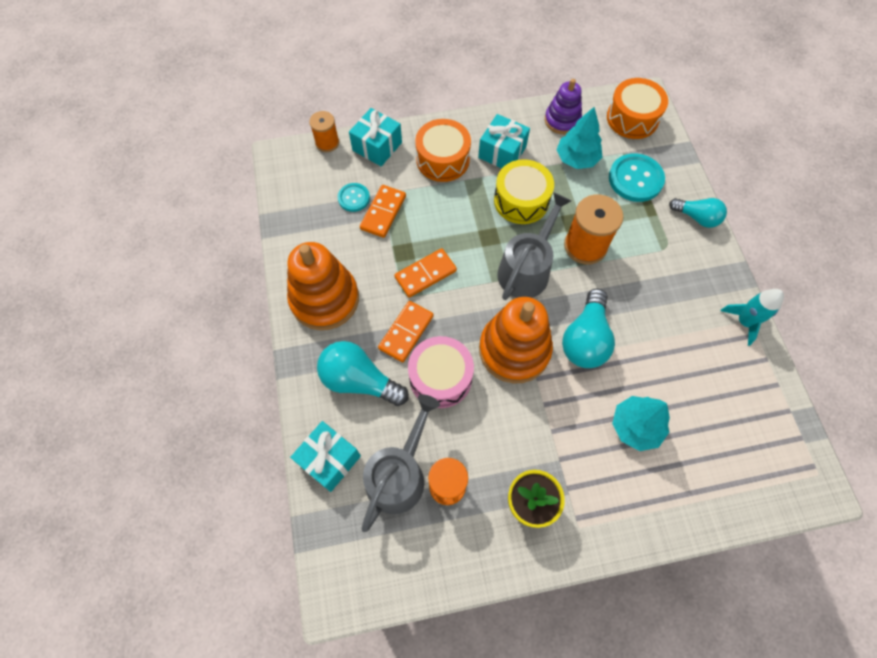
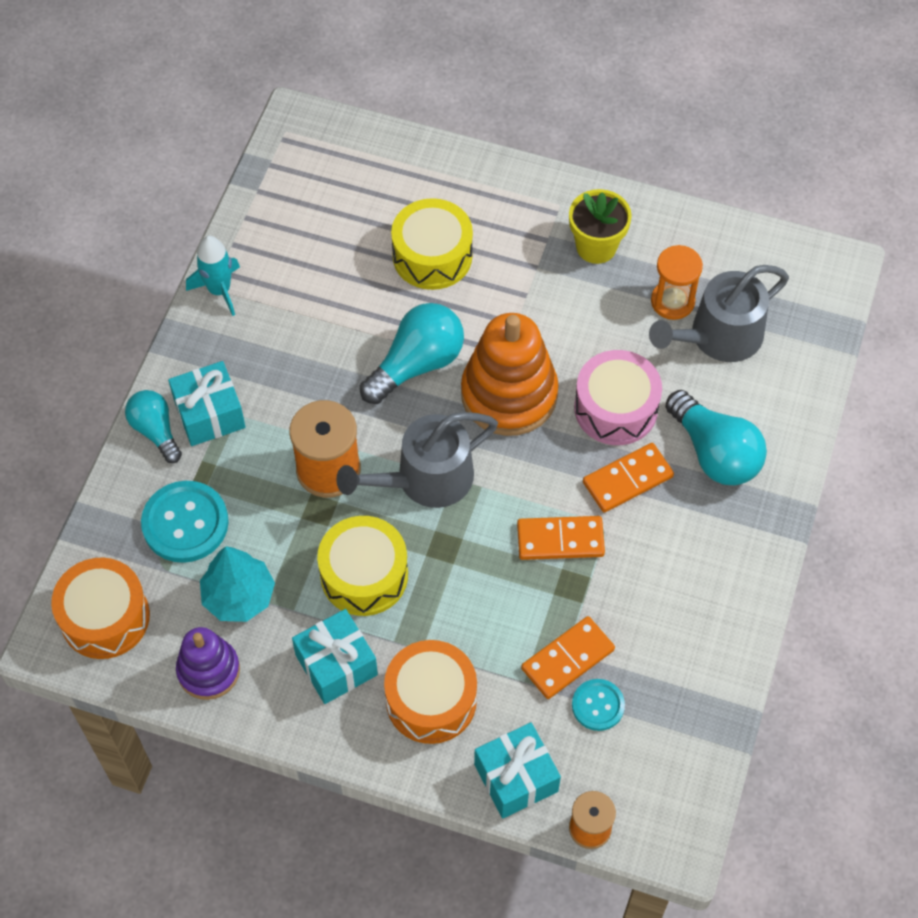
camera: 150 degrees left, 5 degrees down
(325, 299) = (711, 574): orange stacking toy -> none
(329, 459) = (790, 388): turquoise gift -> turquoise gift (209, 414)
(635, 426) = (432, 256): turquoise tree -> yellow drum

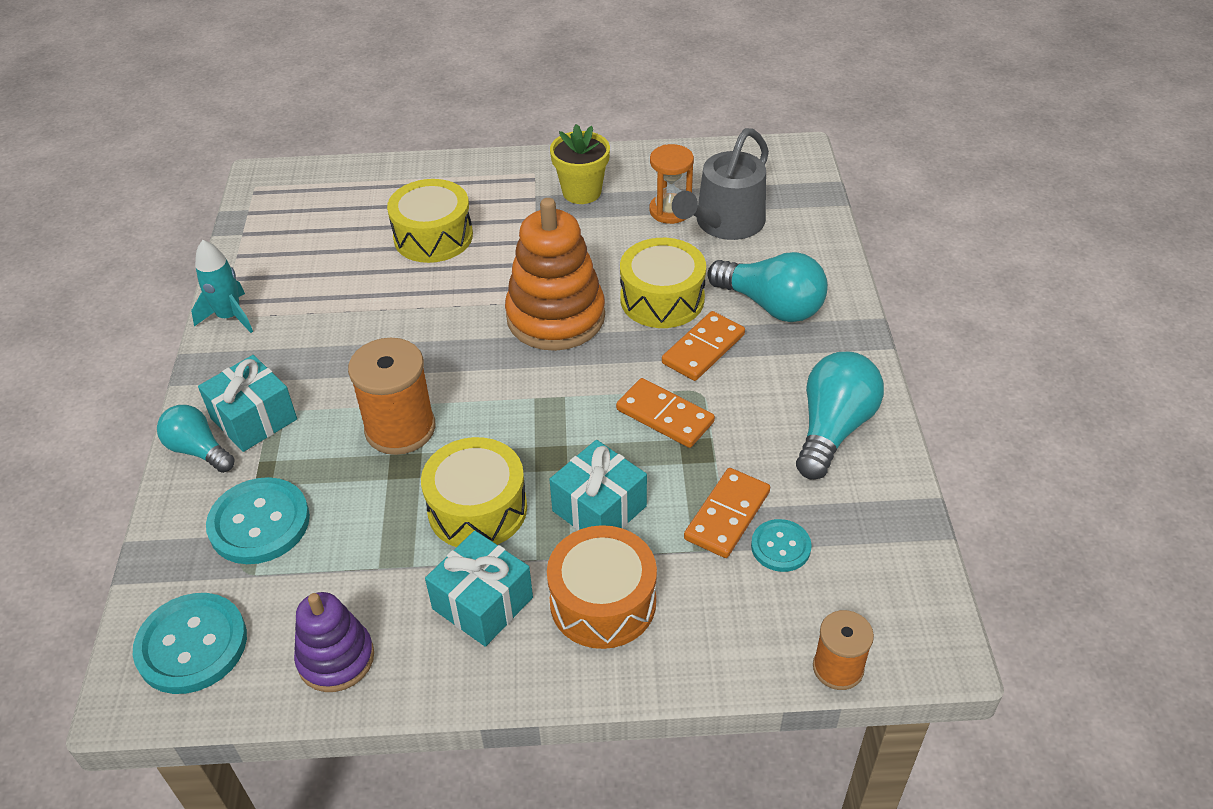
camera: 20 degrees left, 15 degrees down
(105, 617) = (192, 645): orange drum -> turquoise button
(239, 596) = (345, 573): turquoise tree -> none
(417, 364) = (454, 319): turquoise light bulb -> turquoise light bulb (833, 428)
(426, 479) = (505, 406): grey watering can -> none
(516, 778) = (732, 646): turquoise gift -> turquoise gift (599, 508)
(560, 540) = (665, 416): orange domino -> orange domino turned 60 degrees clockwise
(616, 408) = (662, 299): pink drum -> yellow drum

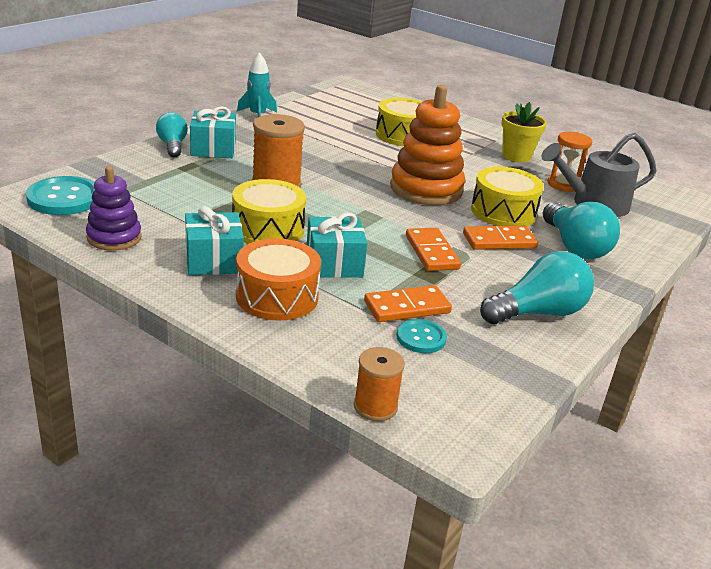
camera: 35 degrees right, 15 degrees down
(259, 523) = (158, 179): turquoise button -> none

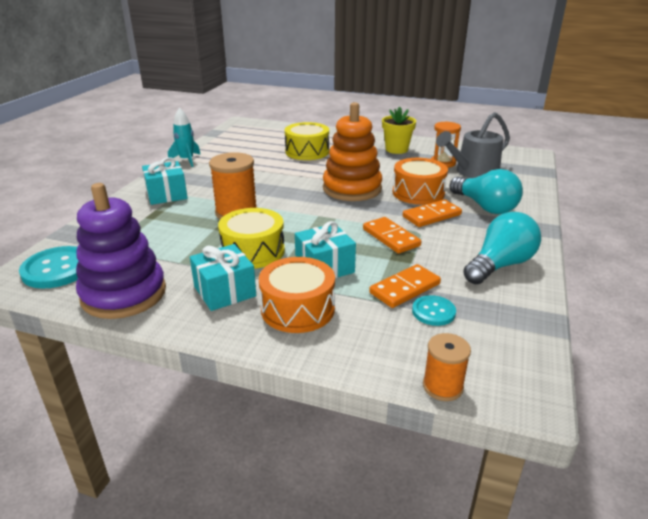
camera: 15 degrees left, 0 degrees up
(114, 237) = (124, 294): purple stacking toy -> purple stacking toy, size x1.67
(172, 146) = (130, 200): turquoise light bulb -> none
(503, 212) = (418, 193): yellow drum -> orange drum

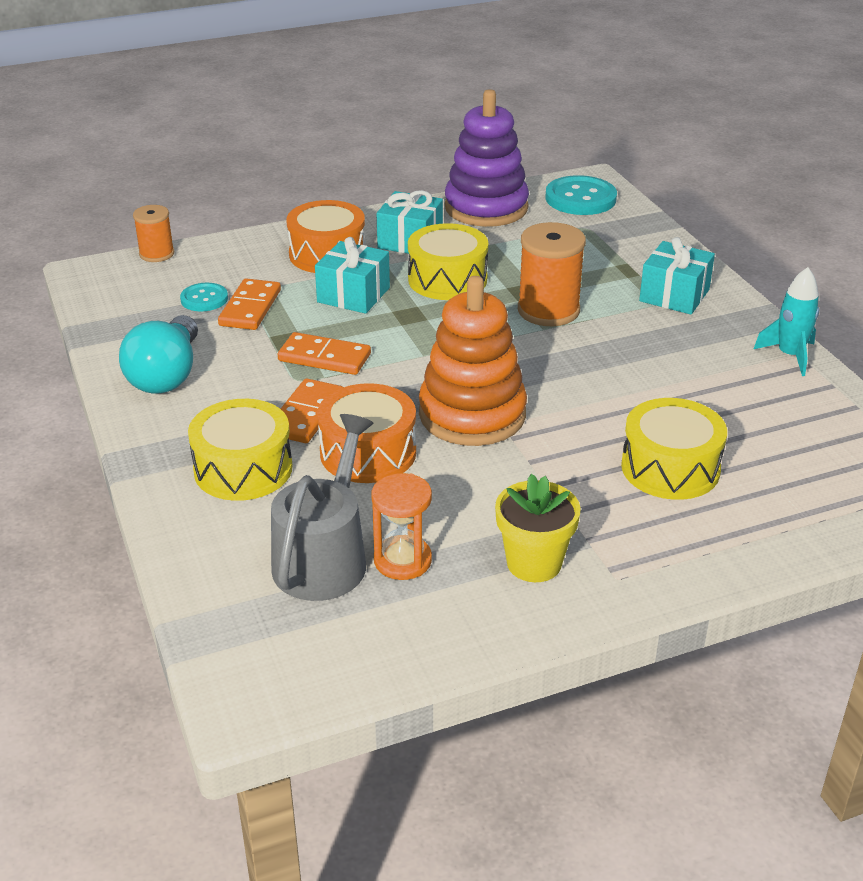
camera: 140 degrees right, 5 degrees up
(485, 207) = (243, 469): turquoise light bulb -> yellow drum

